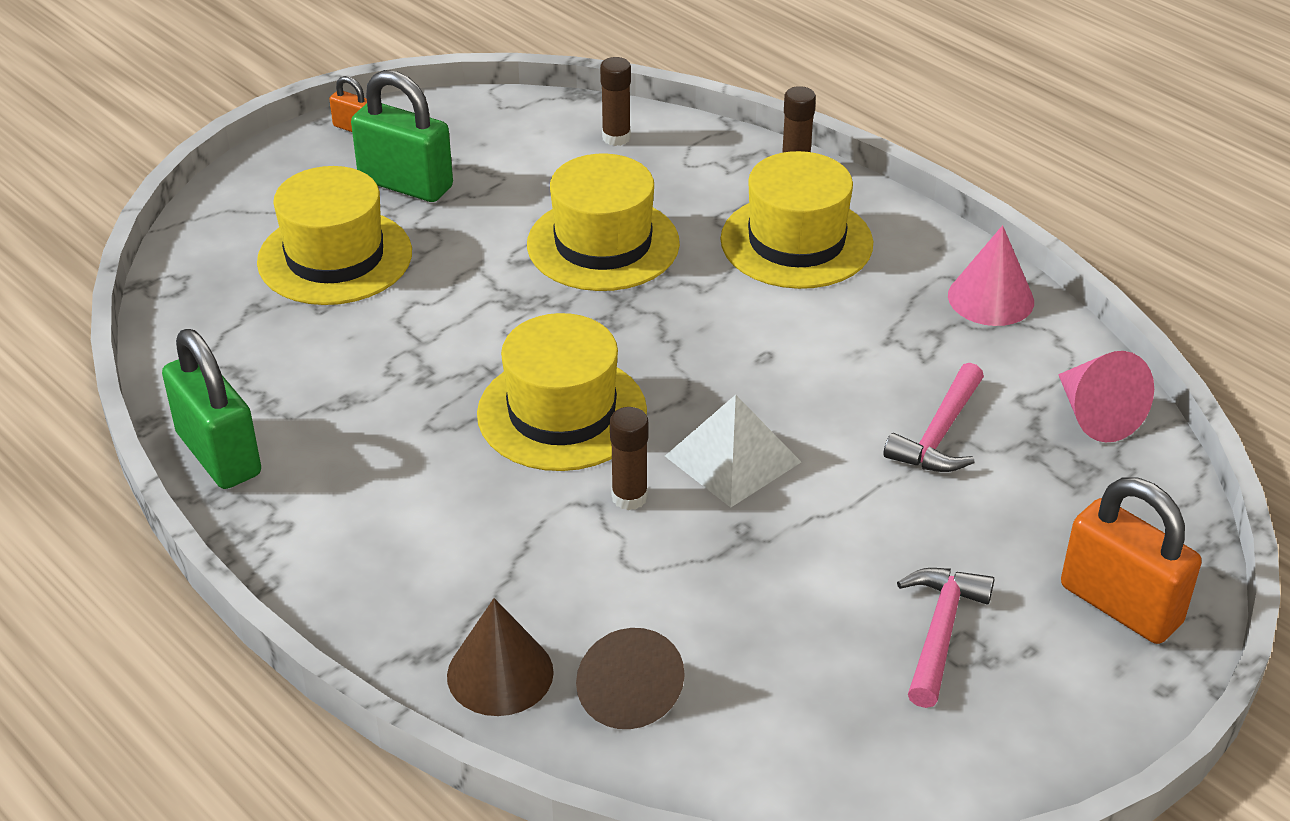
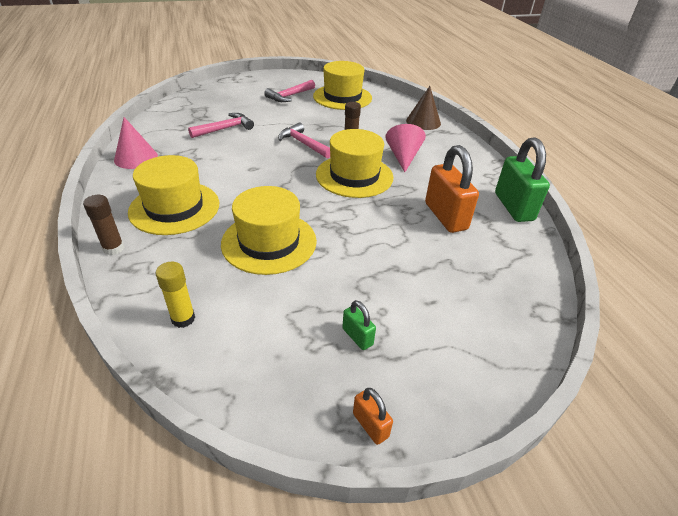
camera: 155 degrees left, 0 degrees up
(335, 257) = (430, 292): yellow hat -> yellow hat (342, 97)
(405, 184) = (357, 336): green padlock -> green padlock, size x0.48
(616, 137) = (183, 319): brown glue stick -> yellow glue stick
(625, 692) = (388, 109): brown cone -> none
(733, 459) = (303, 144): white pyramid -> pink hammer
(1096, 415) = (168, 118): pink cone -> pink cone (403, 157)
(1120, 605) = (235, 87): orange padlock -> orange padlock (445, 216)

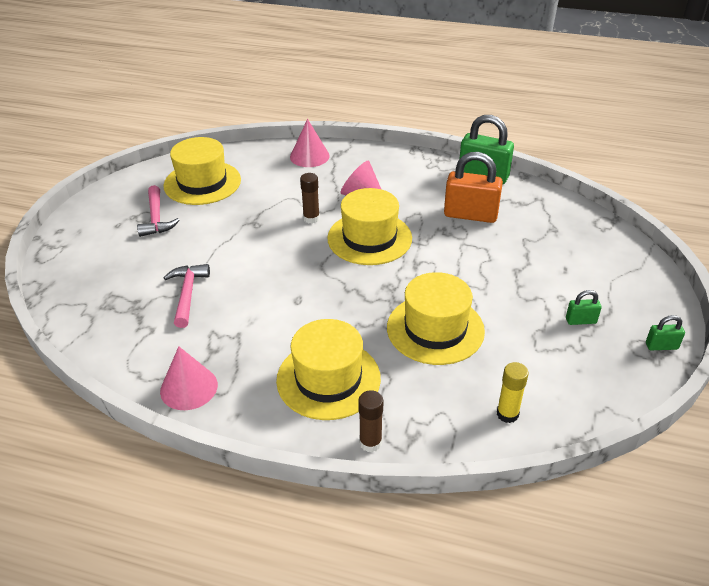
camera: 55 degrees left, 0 degrees up
(303, 144) = (279, 248): pink hammer -> none
(370, 425) = (661, 346): orange padlock -> green padlock
(423, 122) = (309, 156): brown cone -> pink cone

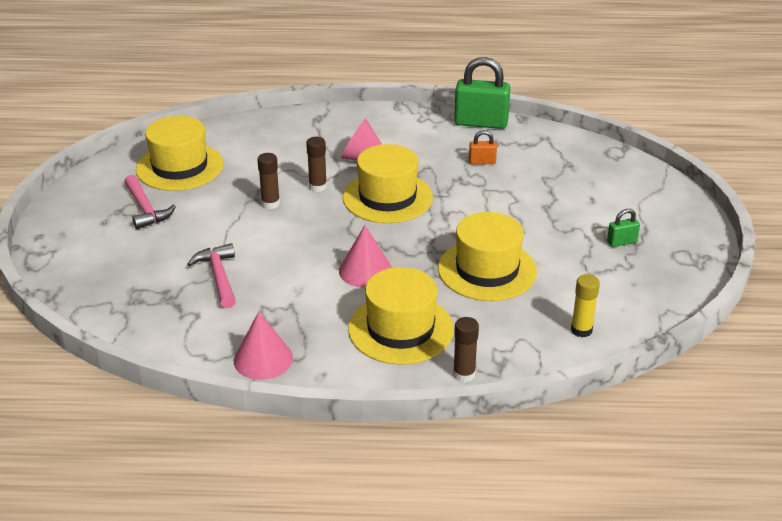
camera: 15 degrees left, 5 degrees down
(263, 229) = (270, 203): none -> brown glue stick
(309, 156) = (287, 125): pink cone -> pink cone (365, 270)
(470, 215) = (482, 162): orange padlock -> orange padlock, size x0.48
(661, 346) = (701, 252): green padlock -> none

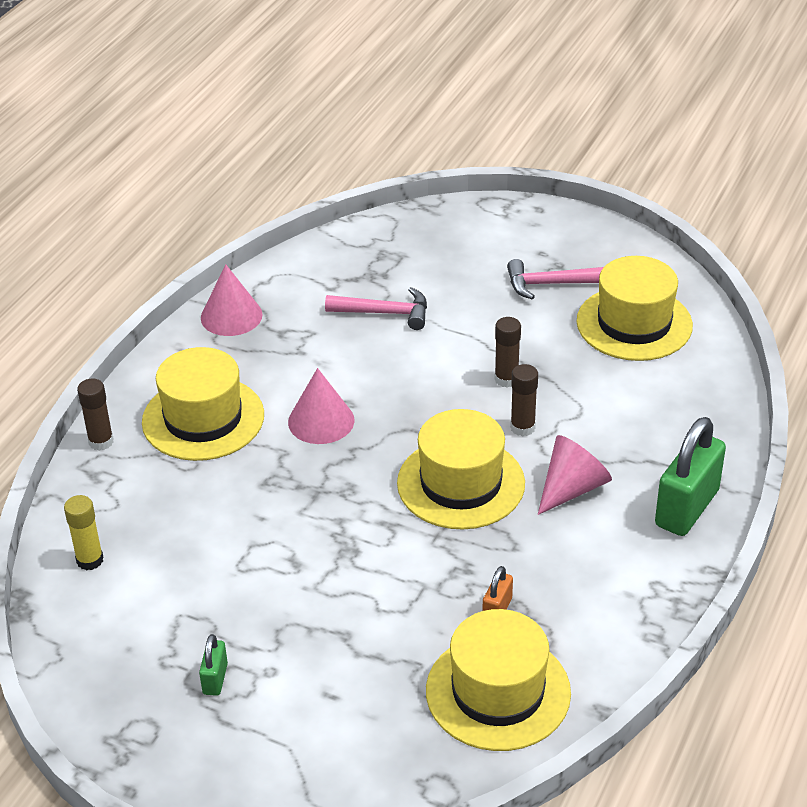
camera: 115 degrees right, 5 degrees up
(481, 123) = (613, 653): green padlock -> green padlock (687, 508)
(487, 270) = (251, 522): yellow hat -> yellow hat (498, 692)

